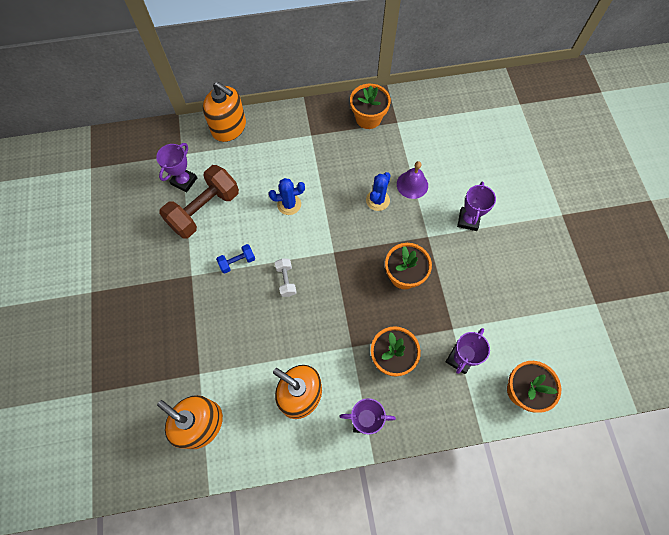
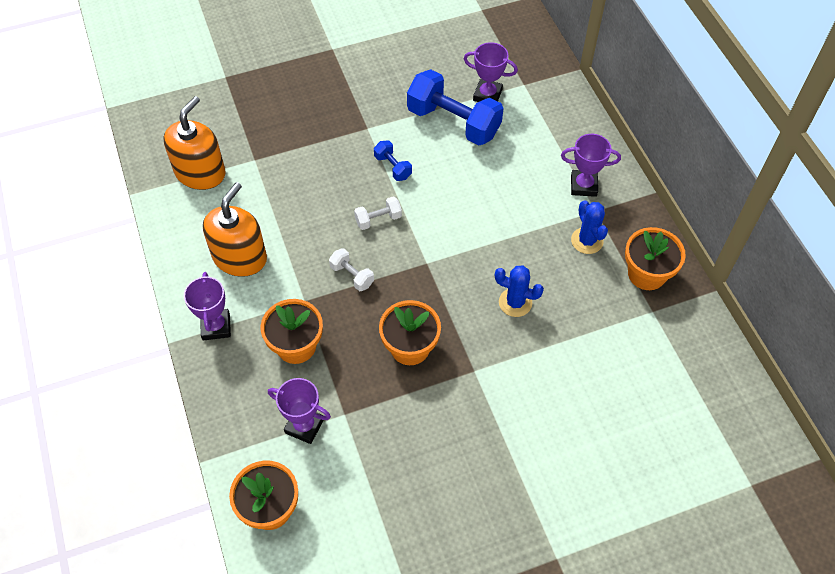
camera: 80 degrees right, 10 degrees down
(204, 210) = (453, 122): brown dumbbell -> blue dumbbell
(229, 127) = (578, 122): orange soap dispenser -> none
(289, 204) = (483, 204): blue cactus -> blue cactus (587, 241)
(335, 307) = (352, 275): none -> white dumbbell
(412, 184) = (552, 342): purple bell -> none
(468, 220) = (512, 421): purple trophy -> purple trophy (583, 185)

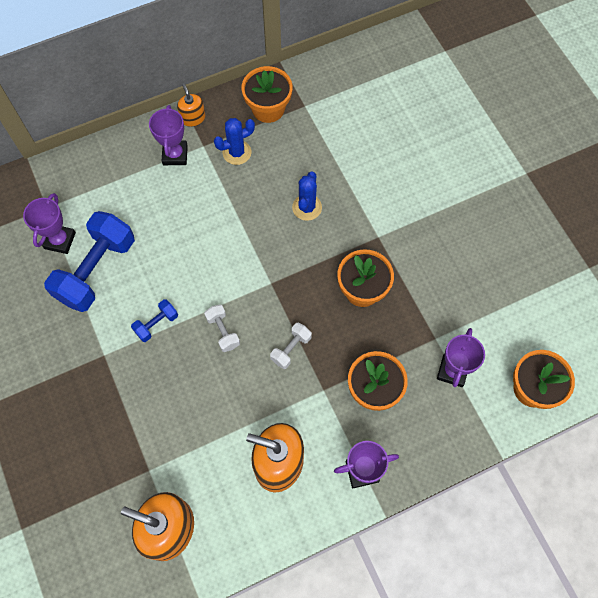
camera: 95 degrees left, 10 degrees up
(631, 202) = (193, 118): none -> orange soap dispenser

